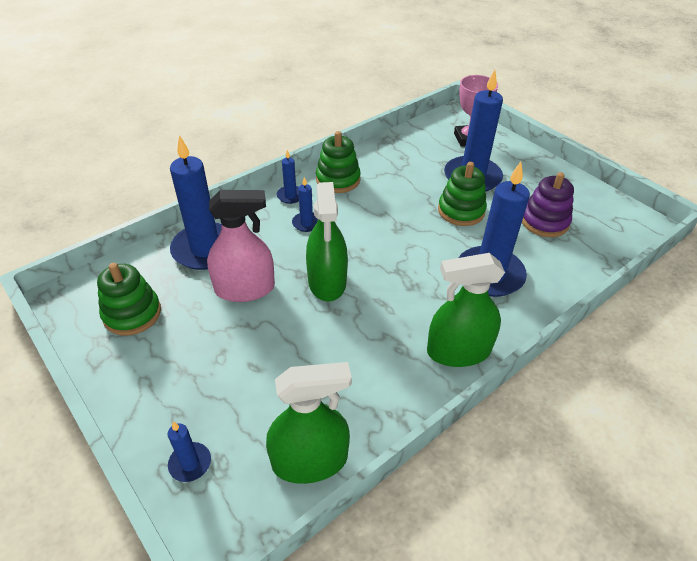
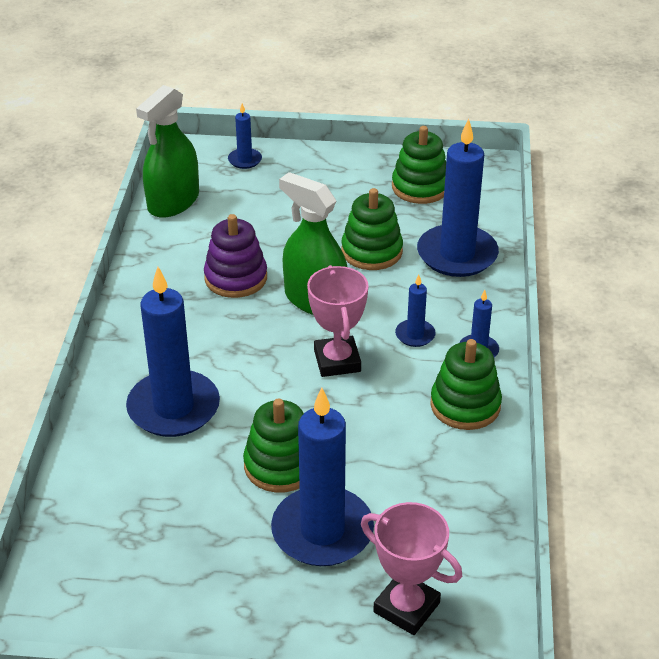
camera: 135 degrees right, 5 degrees down
(245, 289) = (371, 251): pink spray bottle -> green stacking toy
(366, 238) = (337, 361): none -> pink trophy
(458, 351) = (137, 321): green spray bottle -> none
(544, 221) = (169, 522): purple stacking toy -> purple stacking toy (236, 278)

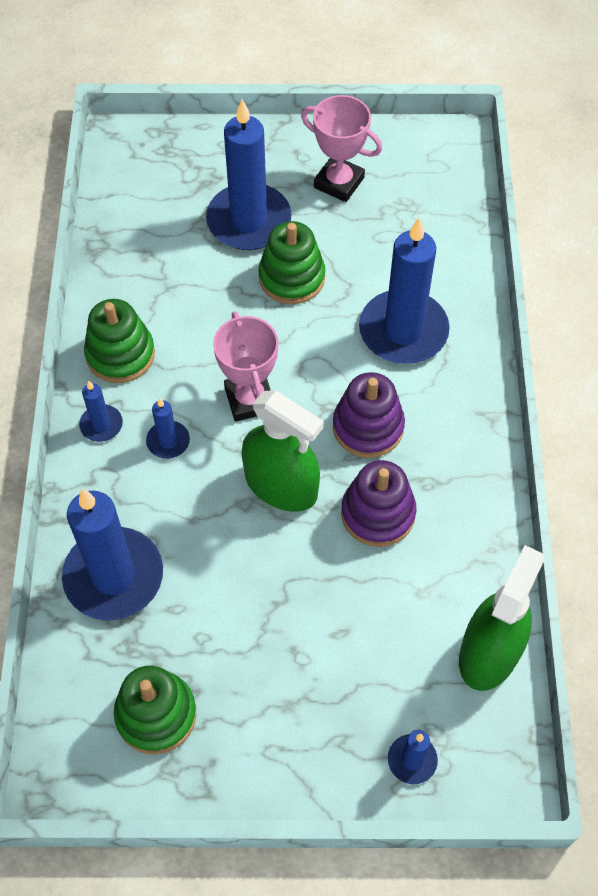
camera: 175 degrees right, 20 degrees up
(229, 334) = (368, 427): none -> purple stacking toy
(371, 251) = (219, 573): green stacking toy -> none
(406, 607) = (179, 166): pink trophy -> pink trophy (339, 183)

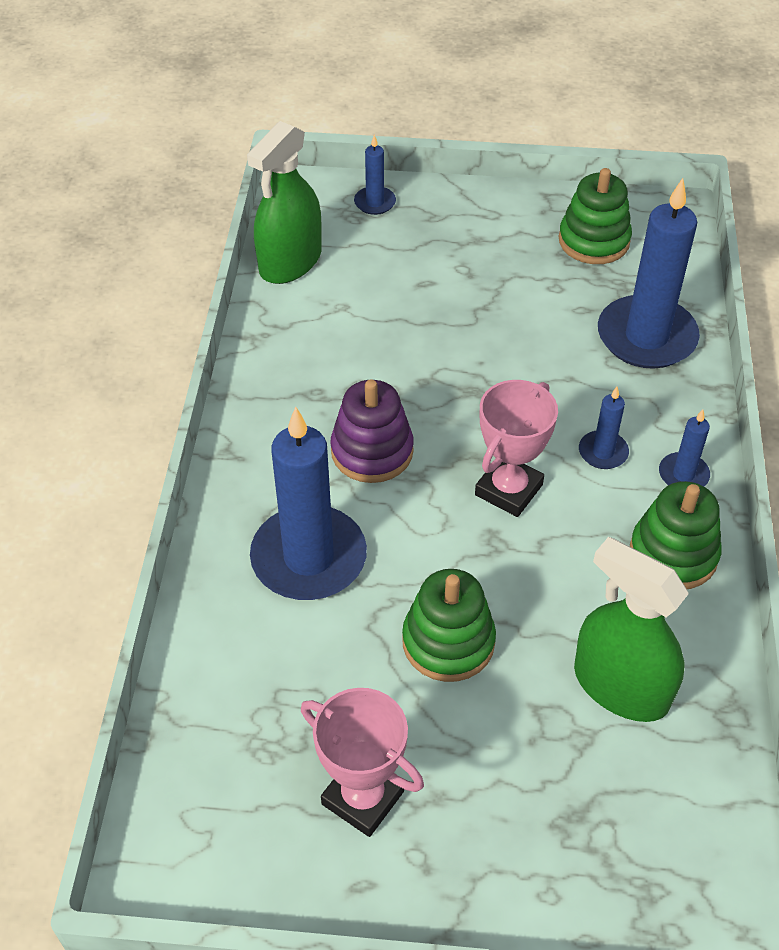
camera: 175 degrees left, 10 degrees down
(249, 221) = (507, 738): blue candle -> none
(249, 399) = (508, 490): pink trophy -> pink trophy turned 45 degrees clockwise
(281, 485) = (475, 402): green spray bottle -> green spray bottle (621, 686)
(378, 513) = (374, 370): purple stacking toy -> none

